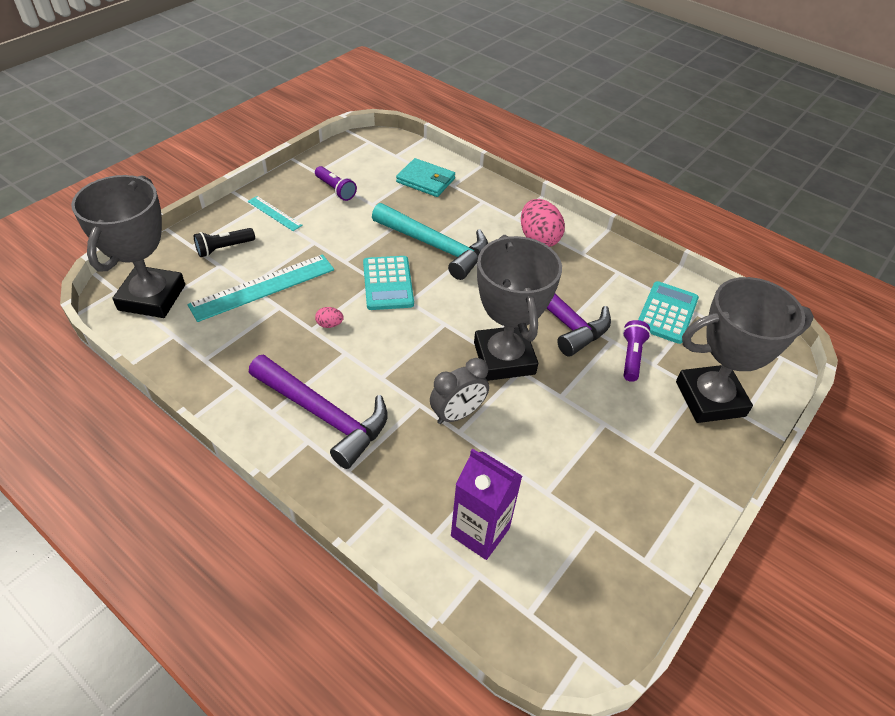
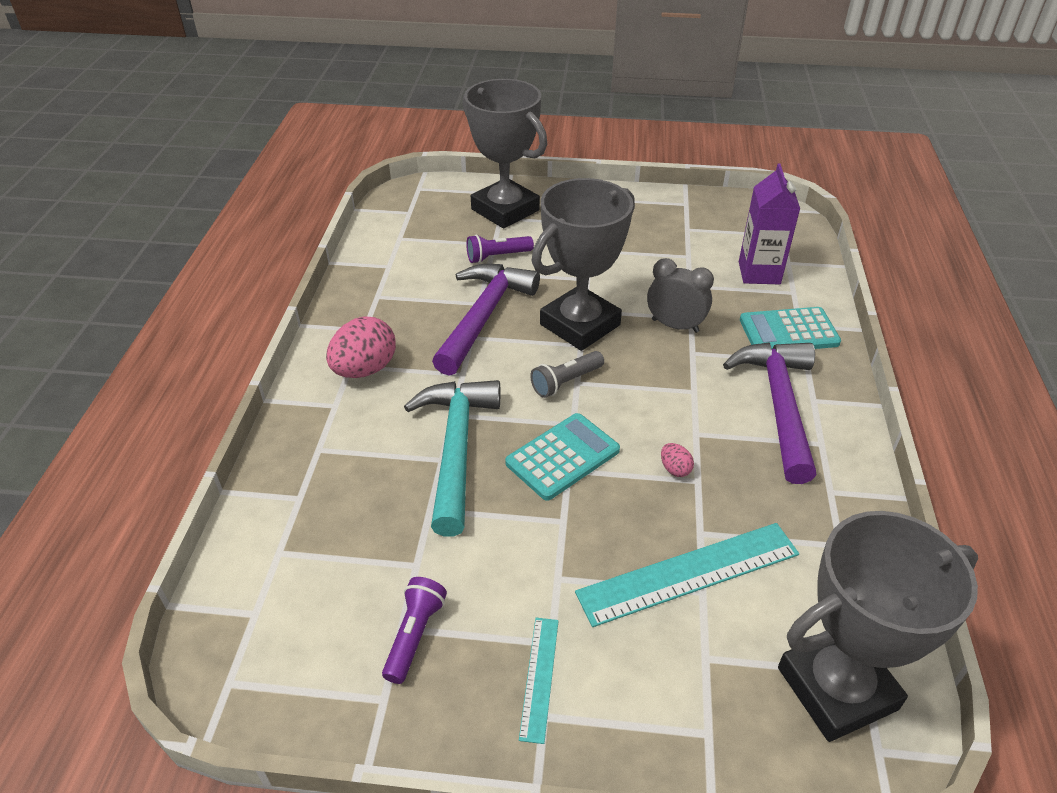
camera: 120 degrees left, 5 degrees down
(224, 248) = (671, 681): black flashlight -> none
(263, 287) = (689, 573): turquoise ruler -> turquoise ruler turned 45 degrees counterclockwise
(425, 180) = (308, 534): turquoise wallet -> none
(449, 318) = (565, 382): none -> grey flashlight
(667, 313) = (416, 253): turquoise calculator -> turquoise calculator (788, 331)

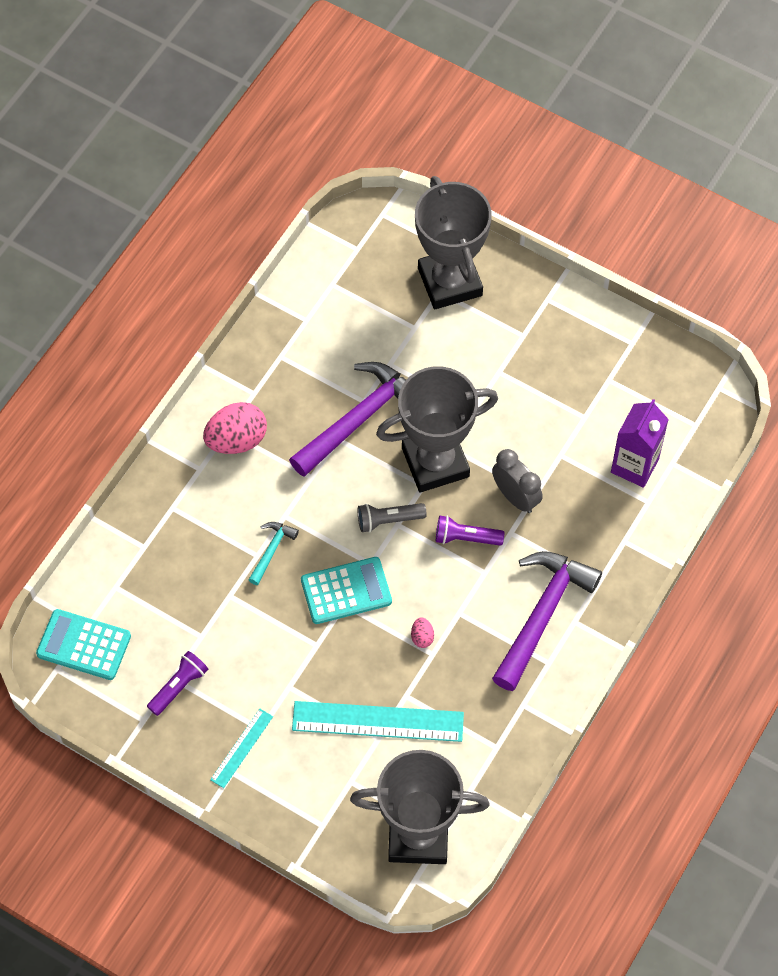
camera: 25 degrees right, 20 degrees up
(456, 449) = (271, 550): turquoise hammer -> turquoise hammer, size x0.46
(497, 257) = (408, 347): purple flashlight -> purple flashlight (465, 538)
(788, 331) = (608, 544): turquoise calculator -> turquoise calculator (84, 645)

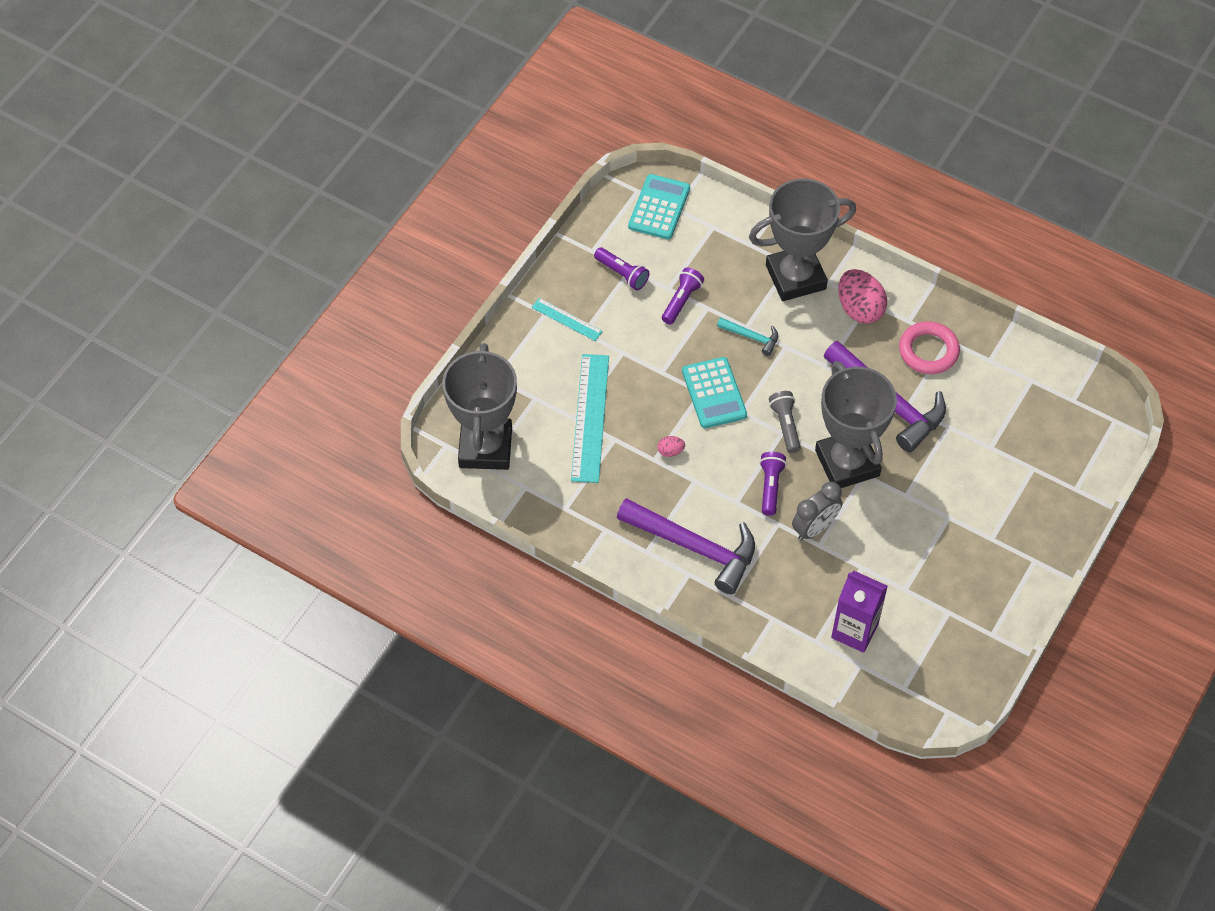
camera: 90 degrees right, 5 degrees down
(219, 622) = (681, 301): none -> purple flashlight
(294, 376) = (928, 351): none -> pink ring
(450, 282) = (1045, 477): grey trophy -> grey trophy (795, 277)

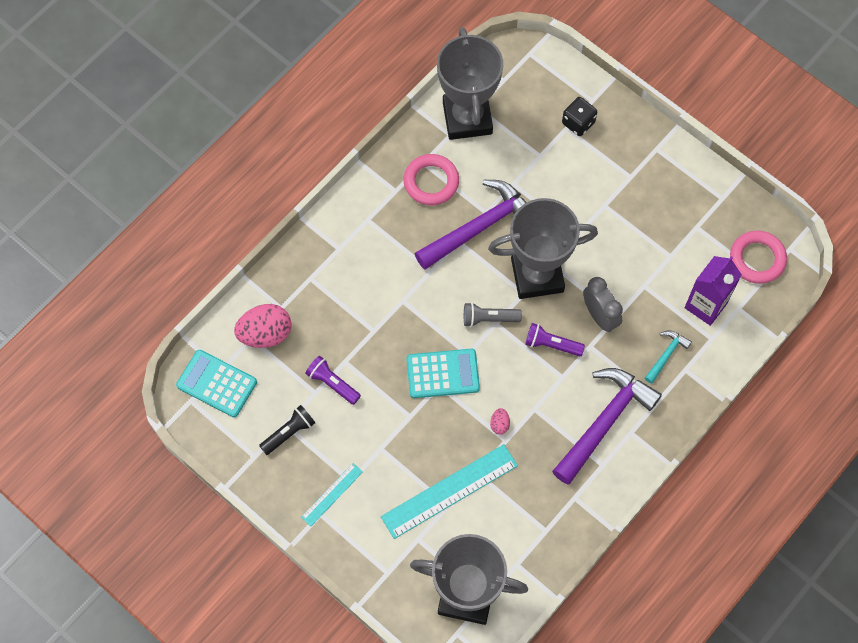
camera: 80 degrees left, 10 degrees up
(590, 417) = (449, 491): turquoise ruler -> turquoise ruler turned 45 degrees counterclockwise
(622, 274) = (289, 432): purple flashlight -> black flashlight
(751, 337) = (386, 328): turquoise hammer -> turquoise hammer (666, 355)
(795, 277) = (327, 276): grey trophy -> grey trophy (467, 118)
(859, 309) = (374, 229): pink egg -> pink egg (265, 334)
(925, 678) = (757, 259): none -> pink ring
(1043, 479) = (578, 123): none -> black dice

